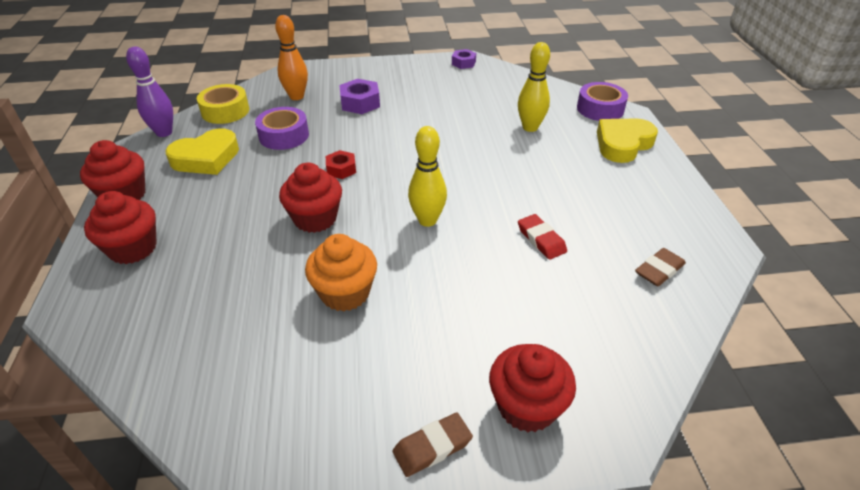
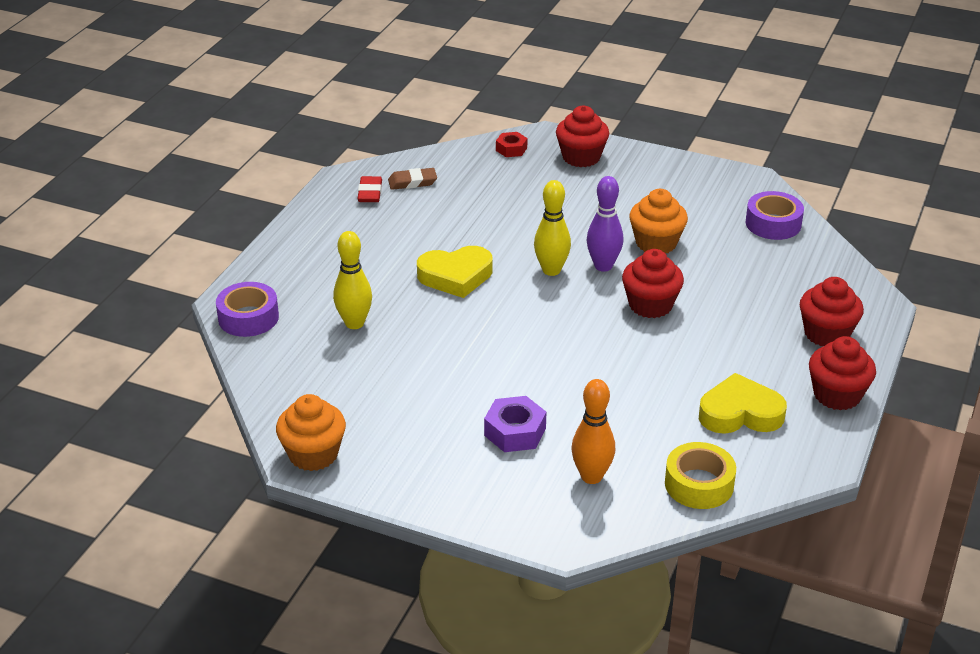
camera: 150 degrees left, 5 degrees down
(164, 132) = (787, 474): purple bowling pin -> purple bowling pin (603, 266)
(284, 135) = (638, 413): purple tape -> purple tape (773, 224)
(341, 169) = (597, 346): red nut -> red nut (511, 149)
(432, 447) = (649, 160): brown eraser -> none
(463, 63) = (313, 454): purple nut -> orange cupcake
(541, 239) = (473, 226): red eraser -> red eraser (370, 193)
(623, 144) = (289, 273): yellow heart -> yellow heart (456, 276)

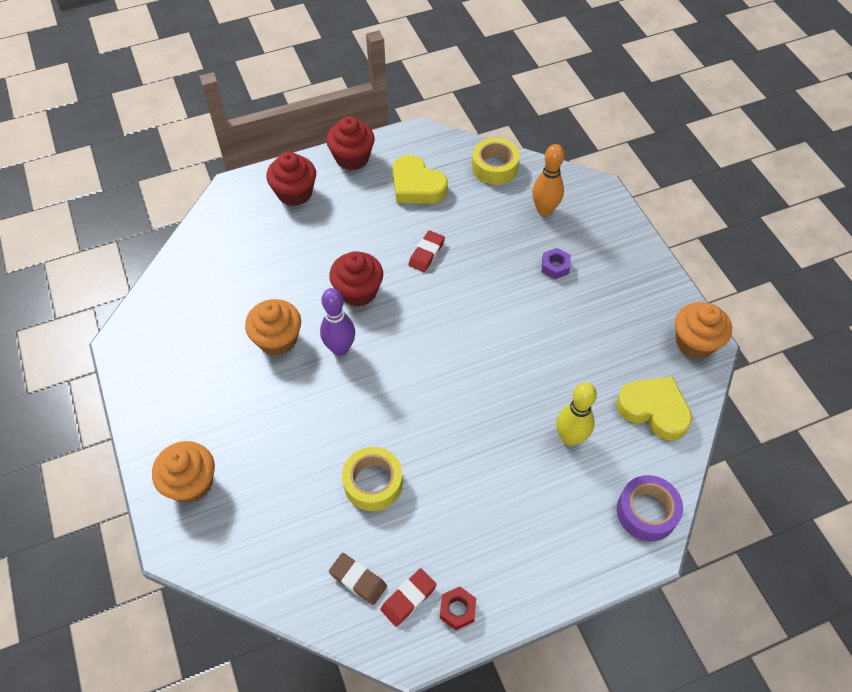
camera: 135 degrees left, 20 degrees up
(456, 276) = (450, 425): yellow heart -> yellow heart (654, 410)
(467, 221) = (373, 483): none -> yellow tape
(511, 149) = (226, 550): red nut -> red nut (457, 610)
(515, 432) = (555, 267): purple nut -> purple nut, size x0.65
(551, 270) = (378, 374): yellow bowling pin -> none
(581, 157) = (191, 483): red cupcake -> orange cupcake
(641, 366) = (426, 253): none -> red eraser
(773, 224) = (182, 292): purple tape -> none

